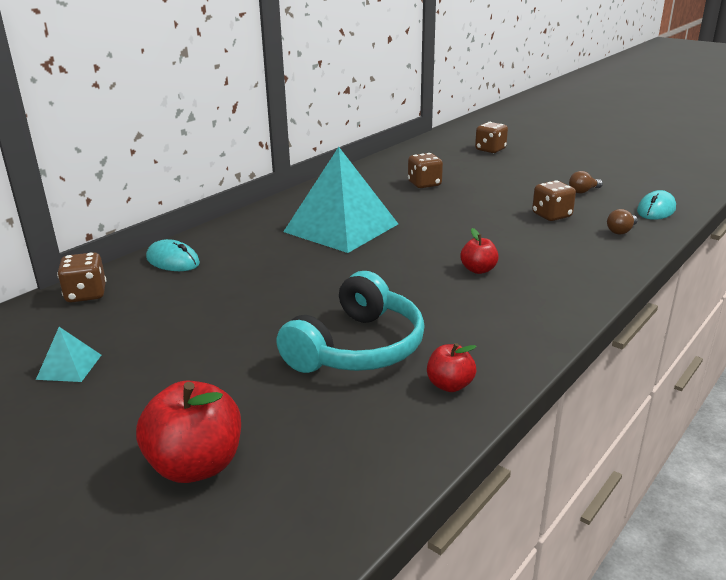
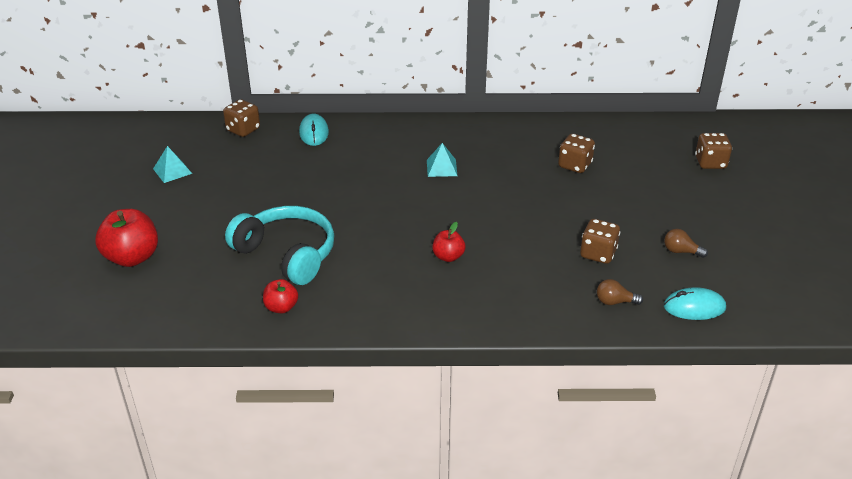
camera: 50 degrees right, 10 degrees up
(341, 227) = (441, 167): turquoise pyramid -> turquoise pyramid, size x0.40
(357, 348) = (287, 254): turquoise headphones -> turquoise headphones turned 135 degrees counterclockwise

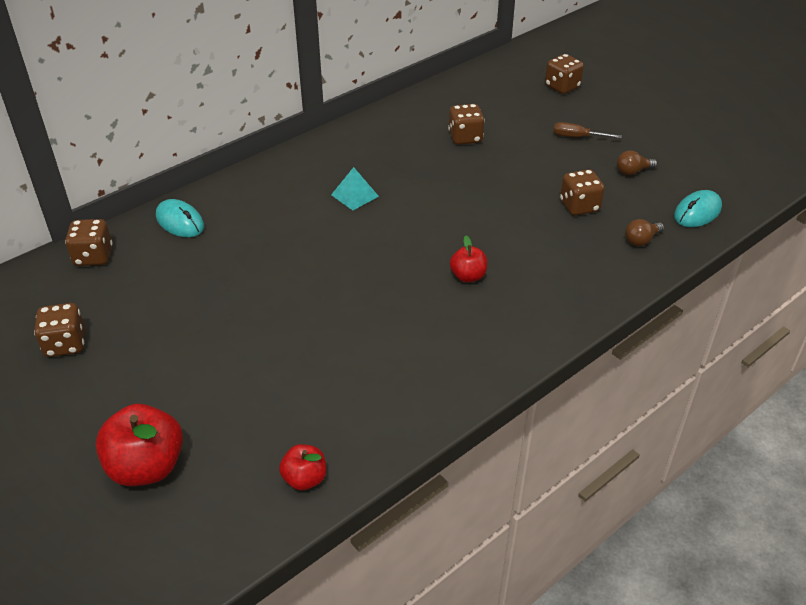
camera: 40 degrees left, 5 degrees up
(172, 171) = (65, 344): turquoise pyramid -> brown dice
(281, 307) = (381, 417): red apple -> red apple (305, 479)
(287, 254) = (316, 360): turquoise headphones -> none
(669, 205) = (577, 137): none -> brown screwdriver

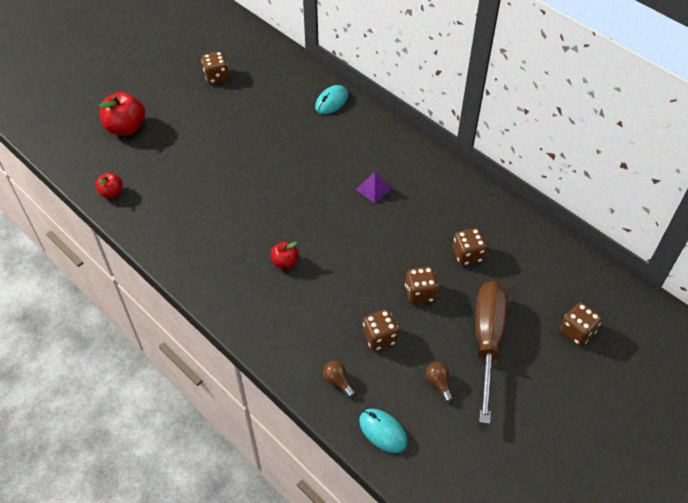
camera: 85 degrees right, 10 degrees up
(93, 256) = (293, 70): brown dice -> brown dice (420, 293)
(354, 195) = (374, 189): turquoise pyramid -> purple pyramid
(577, 137) = (487, 341): brown screwdriver -> brown screwdriver, size x2.41

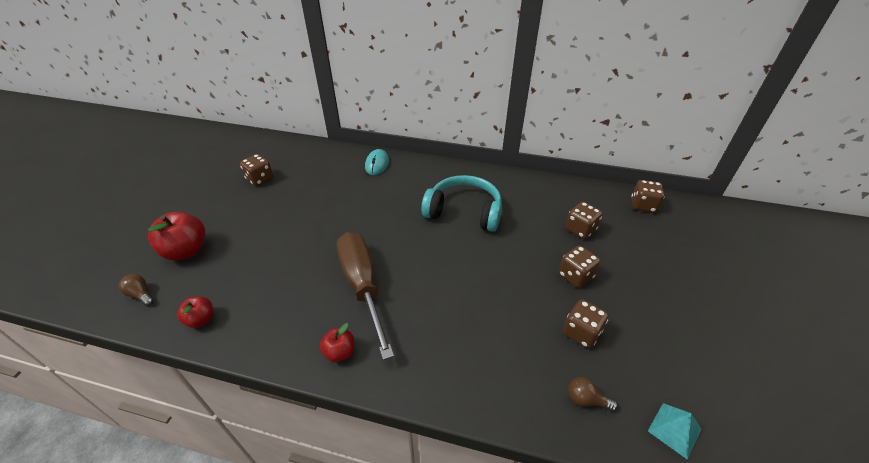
camera: 30 degrees left, 10 degrees down
(285, 262) = (437, 305): red apple -> red apple (340, 352)
(374, 189) = (464, 212): purple pyramid -> turquoise headphones
(382, 431) = (674, 430): turquoise mouse -> turquoise pyramid
(439, 383) = (668, 348): brown light bulb -> brown light bulb (140, 295)
(487, 341) = (663, 289): brown screwdriver -> brown screwdriver (362, 285)
(577, 331) = (711, 250): brown dice -> brown dice (643, 205)

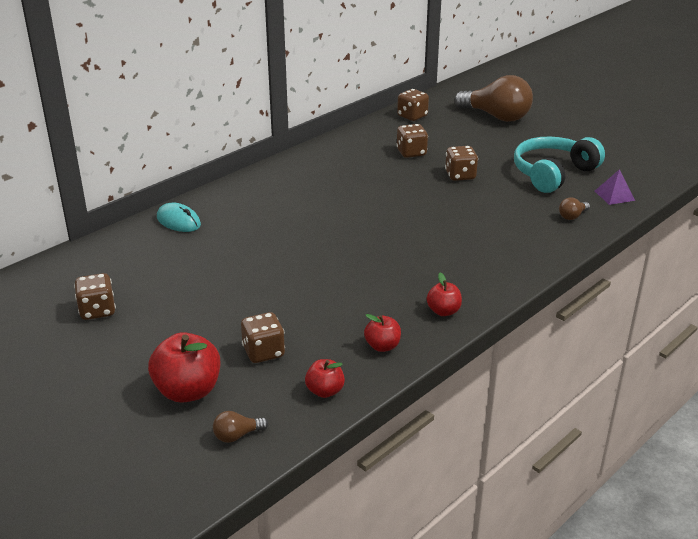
camera: 60 degrees left, 10 degrees down
(271, 330) = (382, 346): none -> red apple
(362, 285) = (371, 280): brown screwdriver -> none
(464, 212) = (325, 196): turquoise headphones -> turquoise headphones (553, 173)
(581, 333) = (516, 195): brown dice -> brown dice (263, 352)
(674, 430) = (614, 195): turquoise pyramid -> purple pyramid
(718, 259) = (496, 117): none -> brown light bulb

